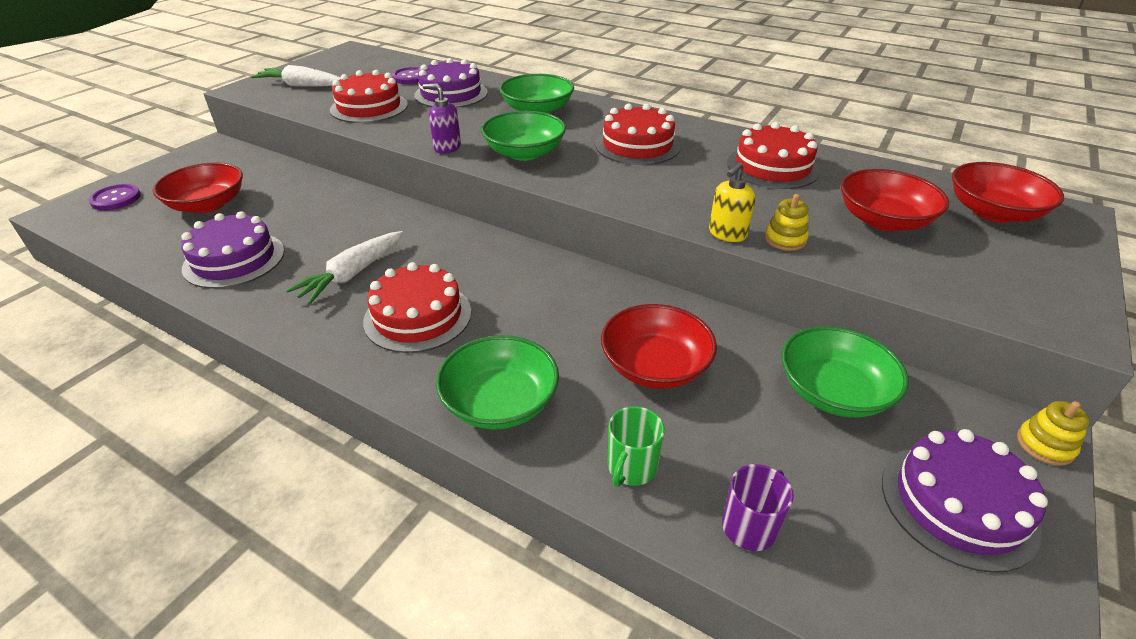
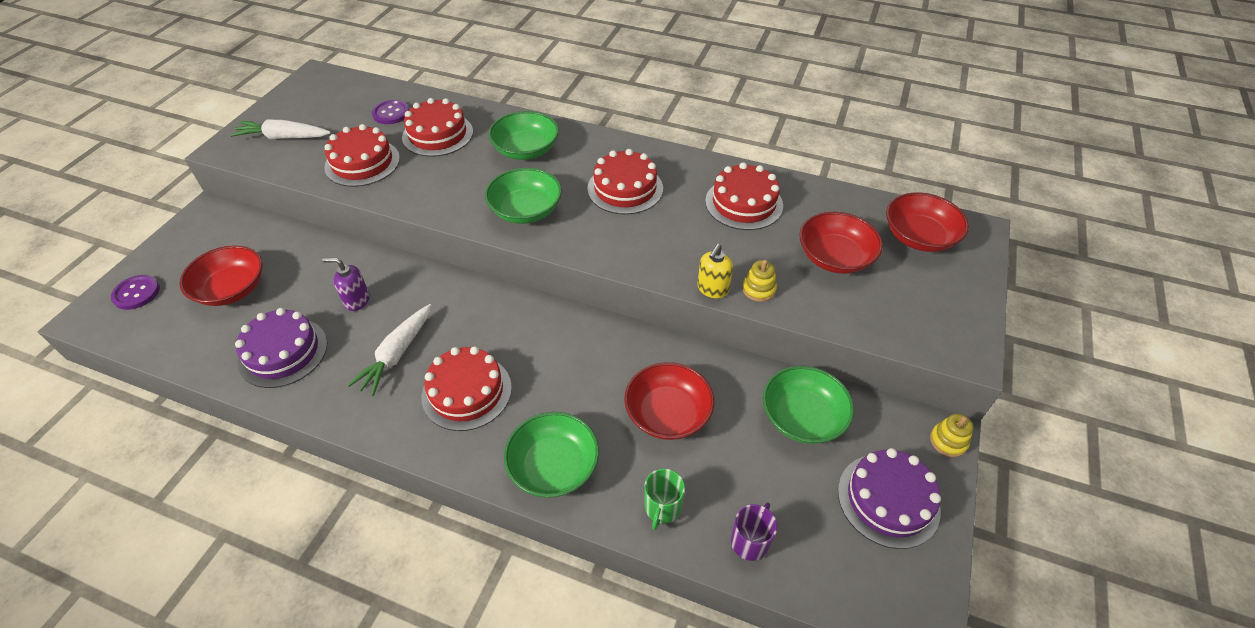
camera: 10 degrees left, 10 degrees up
(447, 147) = (453, 211): purple soap dispenser -> purple soap dispenser (357, 300)
(451, 94) = (438, 134): purple cake -> red cake

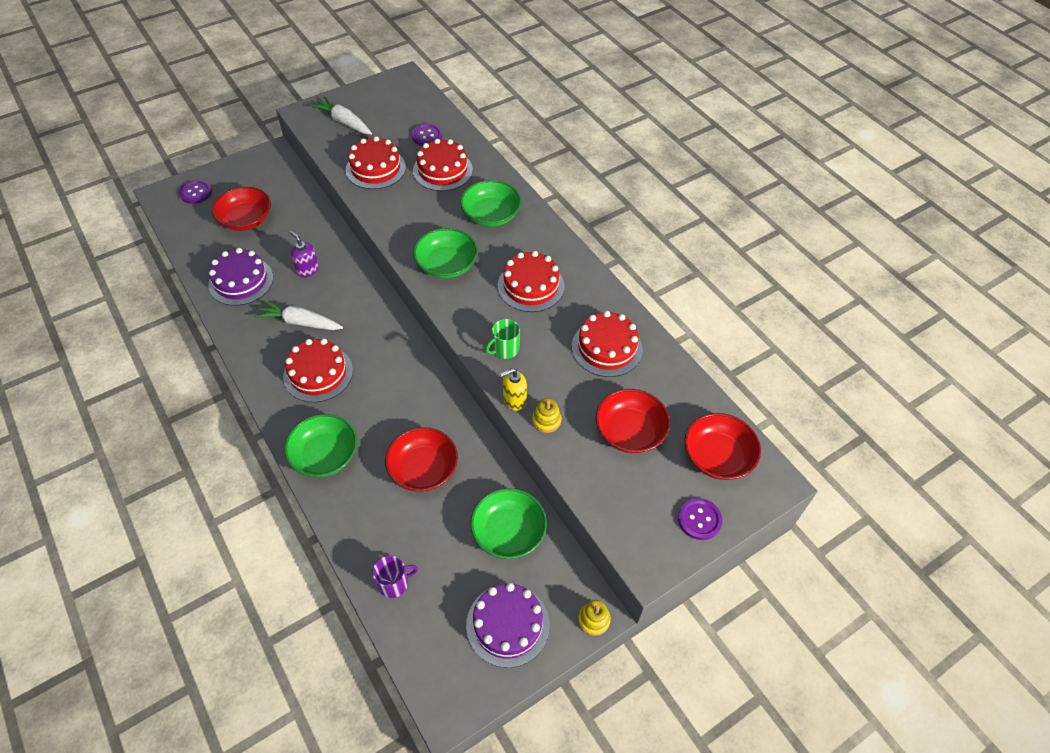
camera: 35 degrees right, 5 degrees up
(396, 355) = (300, 322): white carrot -> white carrot turned 45 degrees clockwise
(662, 508) = (362, 525): green mug -> green mug (505, 349)
(961, 292) = (699, 519): none -> purple button

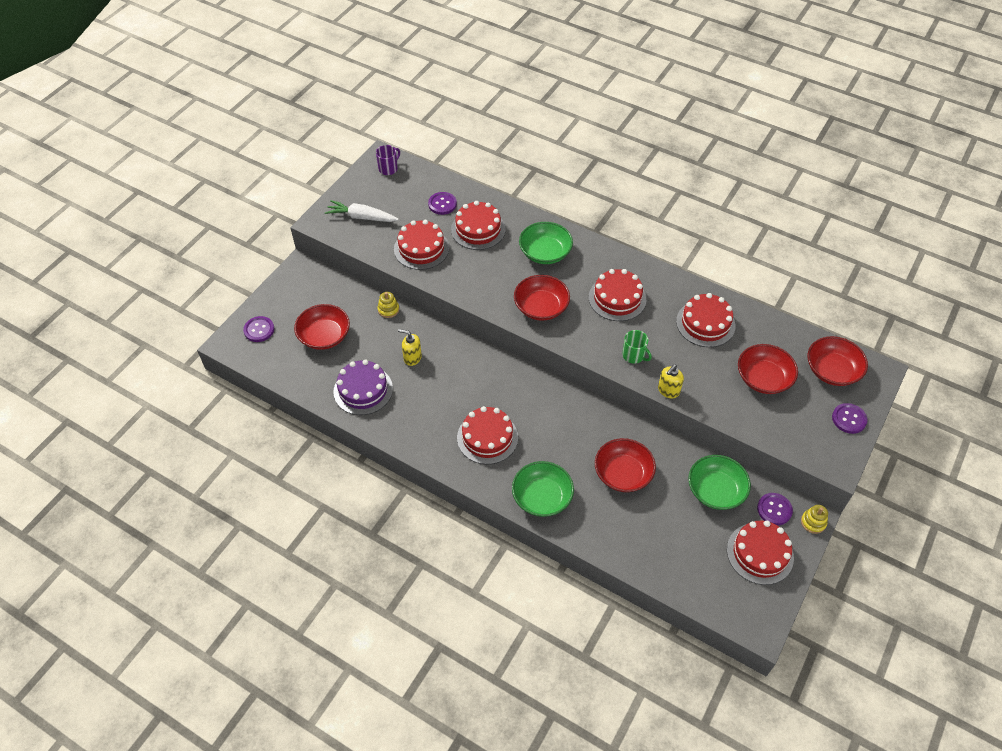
camera: 25 degrees left, 0 degrees up
(300, 322) = (440, 403): white carrot -> none
(307, 270) = (412, 357): purple soap dispenser -> yellow soap dispenser
(394, 583) = (662, 563): purple mug -> purple mug (388, 168)
(446, 265) = (541, 307): green bowl -> red bowl
(505, 349) = (634, 355): green mug -> green mug turned 75 degrees counterclockwise
(507, 625) = (760, 553): purple cake -> red cake
(546, 420) = (701, 395): yellow stacking toy -> yellow stacking toy (388, 309)
(559, 584) = (774, 509): none -> purple button

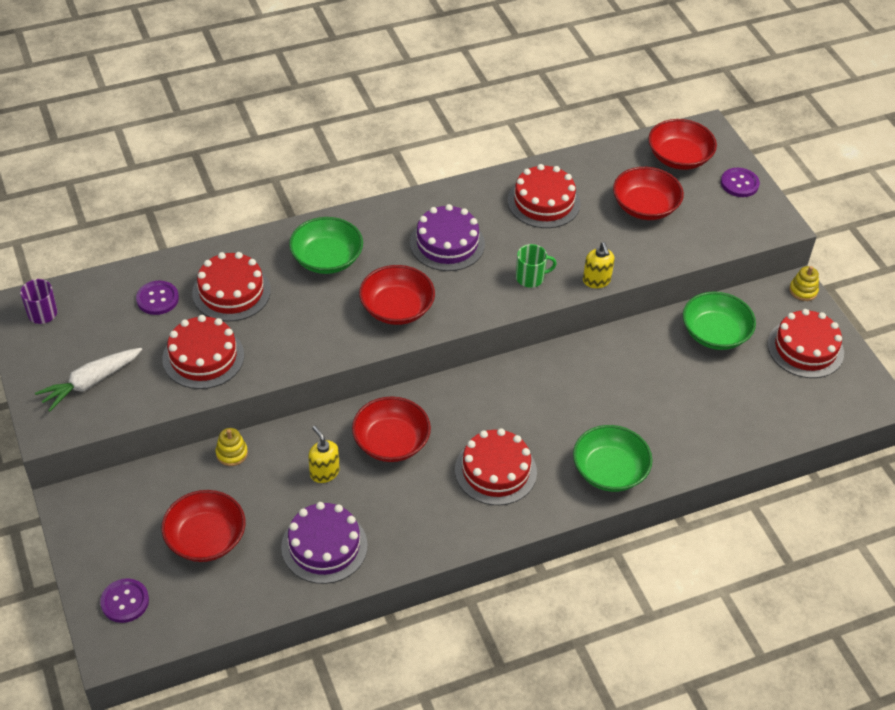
camera: 55 degrees left, 5 degrees down
(412, 357) = (324, 472): yellow soap dispenser -> yellow soap dispenser turned 90 degrees clockwise
(617, 298) = (447, 243): red cake -> purple cake
(623, 474) = (637, 389): red bowl -> red bowl (391, 442)
(774, 509) = (769, 307): purple button -> none

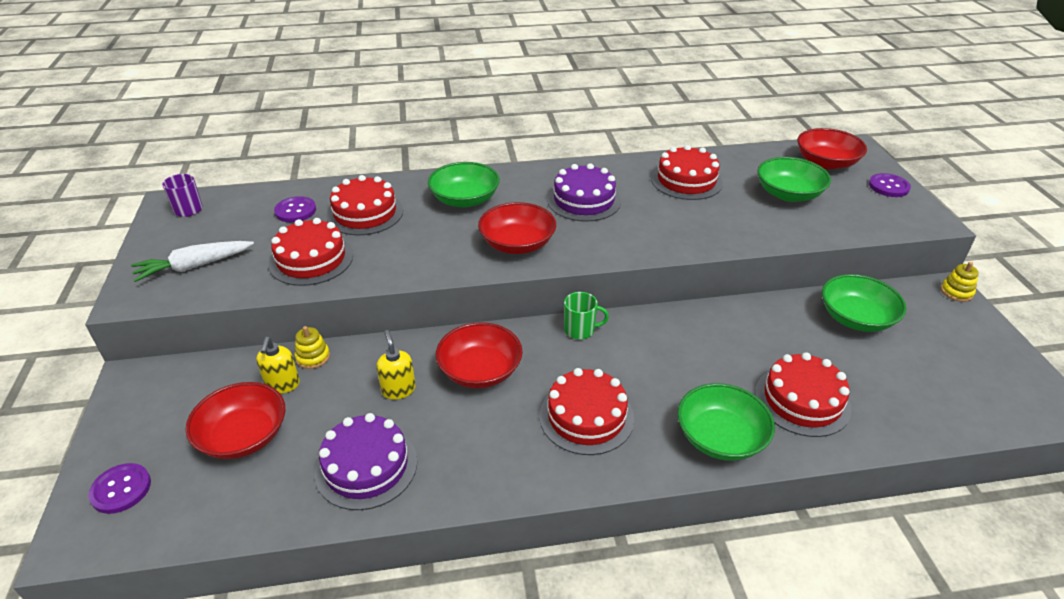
camera: 15 degrees right, 10 degrees down
(530, 278) = (661, 235): green mug -> green mug (580, 330)
(596, 281) = (730, 245): yellow soap dispenser -> yellow soap dispenser (282, 385)
(645, 207) = (788, 194): red bowl -> green bowl
(805, 348) = (963, 345): red cake -> red cake (802, 400)

